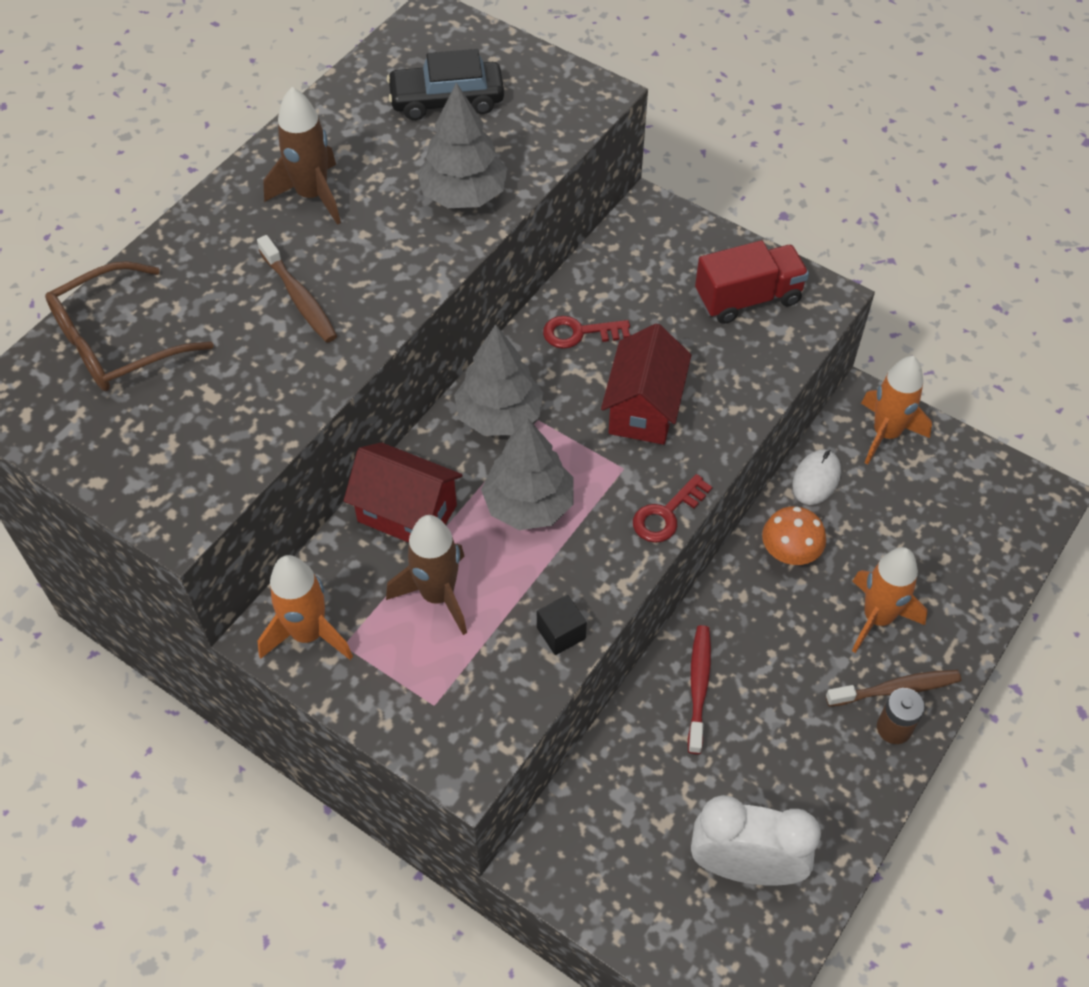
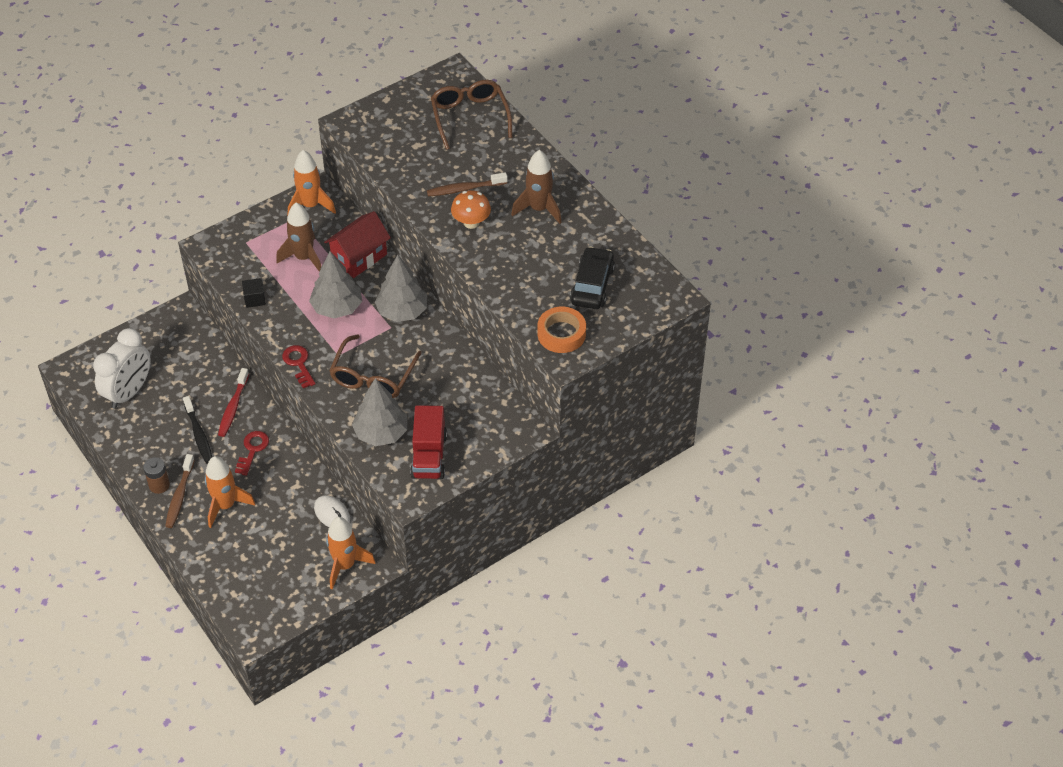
camera: 110 degrees right, 5 degrees down
(463, 195) = (507, 273): grey tree -> grey tree (381, 433)
(554, 108) = (561, 334): none -> orange tape
(580, 333) = (443, 364): red key -> red key (252, 450)
(644, 408) = (373, 377): red house -> brown glasses
(698, 686) = (233, 407): red toothbrush -> red toothbrush turned 75 degrees clockwise
(774, 713) = (199, 434): none -> black toothbrush
(789, 553) = (289, 480): orange mushroom -> orange mushroom (471, 222)

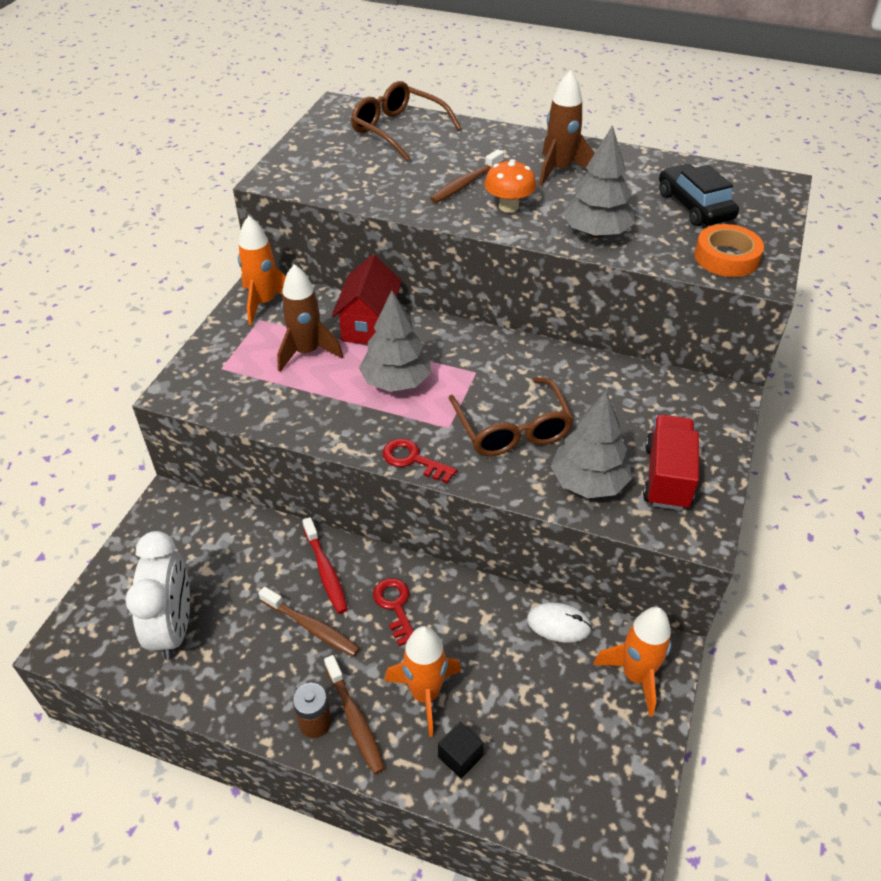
camera: 35 degrees left, 5 degrees down
(199, 434) = (311, 627): black toothbrush -> brown toothbrush
(255, 299) = (289, 419): black cube -> black cube (460, 756)
(402, 311) = (471, 351): grey tree -> grey tree (596, 233)
(429, 456) = (667, 477): red truck -> red truck turned 135 degrees counterclockwise

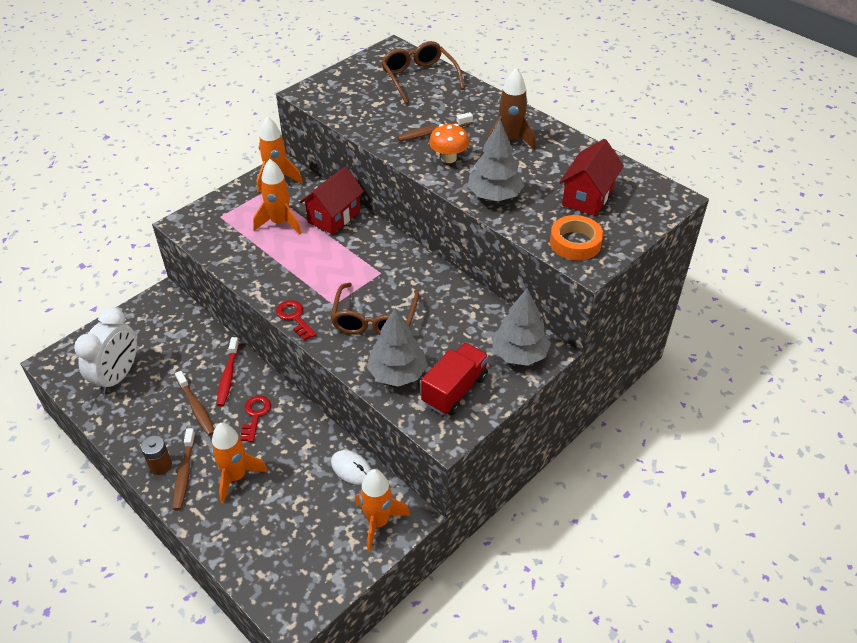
camera: 25 degrees right, 0 degrees up
(307, 352) = (280, 223): brown rocket -> orange rocket
(396, 382) = (322, 262): grey tree -> grey tree (519, 354)
(460, 756) = (231, 522): black cube -> none
(694, 206) = (587, 197): black car -> red house

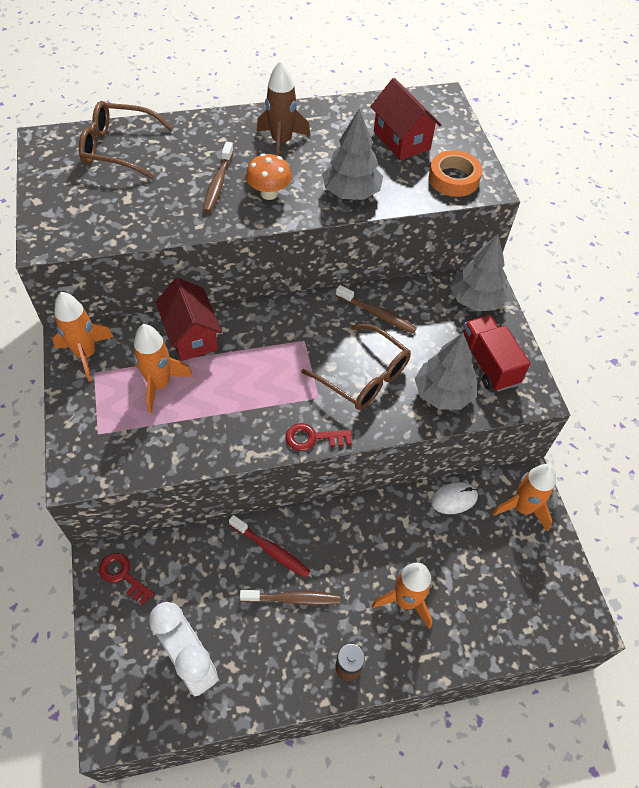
camera: 60 degrees left, 10 degrees up
(184, 474) = (373, 648): brown toothbrush -> brown toothbrush (377, 314)
(255, 415) = (340, 549): red key -> red key (123, 576)

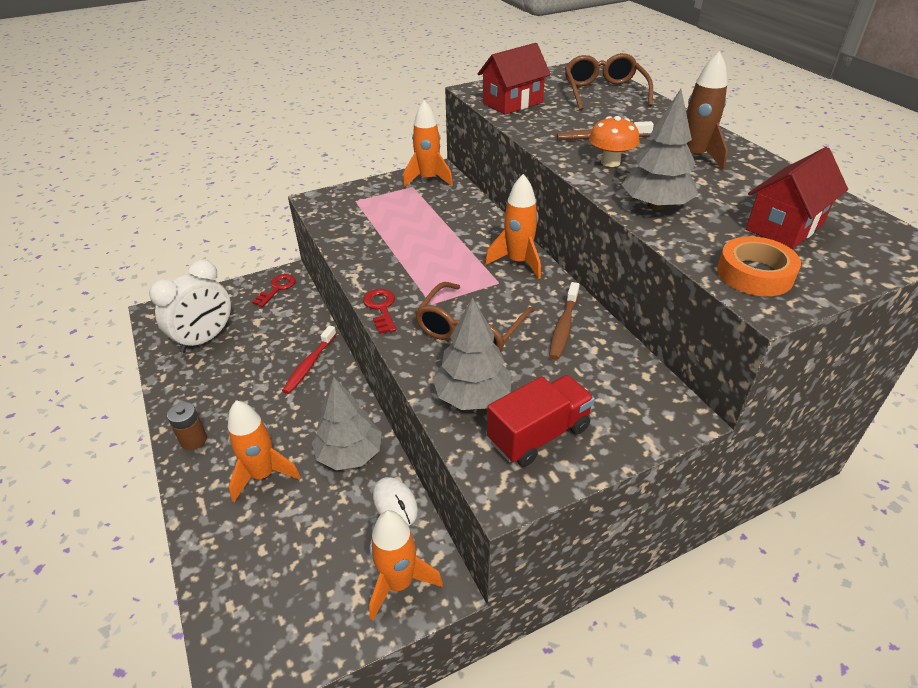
camera: 80 degrees right, 15 degrees down
(160, 384) = (412, 216): orange rocket -> orange rocket (518, 262)
(192, 336) = (471, 220): red house -> red house (512, 103)
(293, 599) = (261, 389): brown toothbrush -> none
(476, 300) = (642, 410): grey tree -> grey tree (349, 454)

